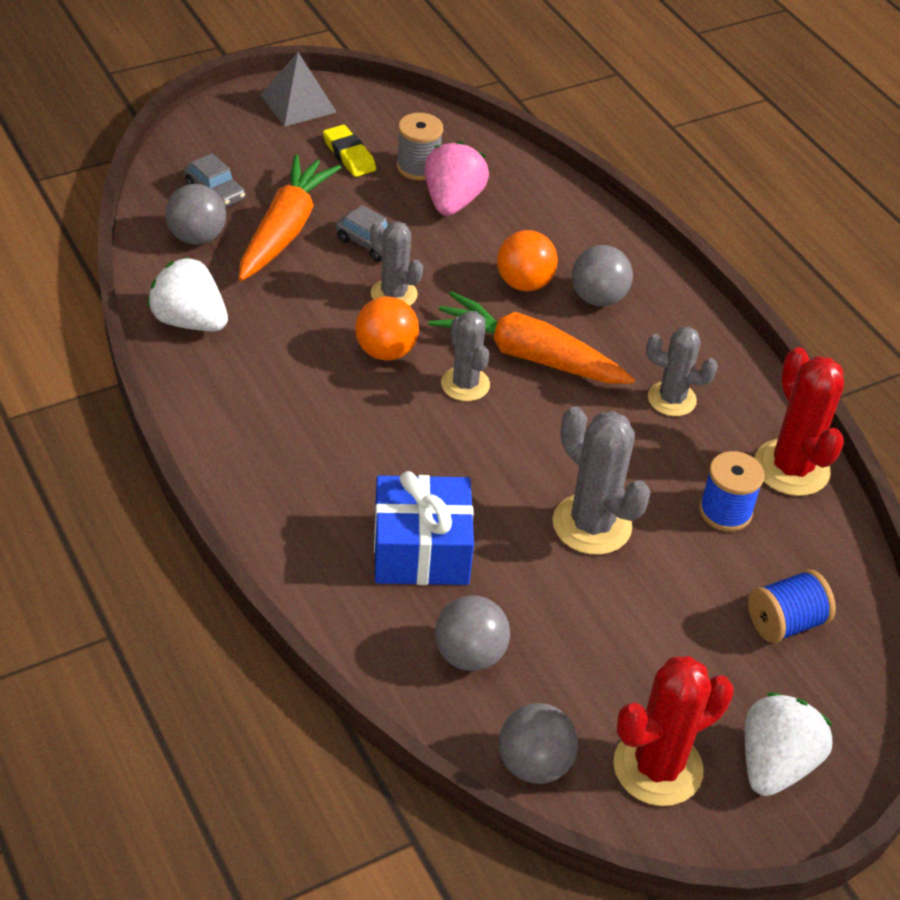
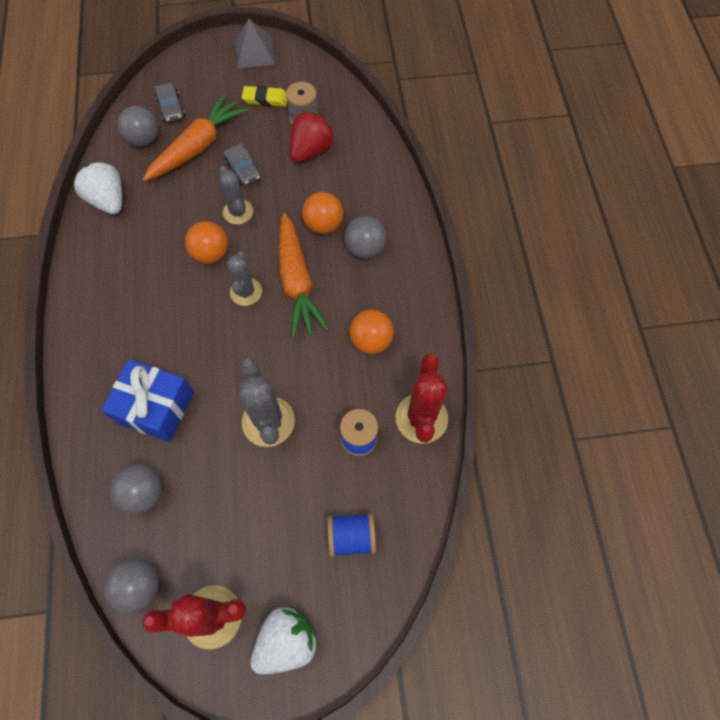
camera: 25 degrees right, 20 degrees up
(349, 155) = (265, 99): yellow eraser -> yellow eraser turned 75 degrees counterclockwise
(452, 202) = (311, 150): pink strawberry -> red strawberry
(529, 356) = (297, 281): orange carrot -> orange carrot turned 150 degrees counterclockwise
(671, 399) = (371, 340): grey cactus -> orange ball

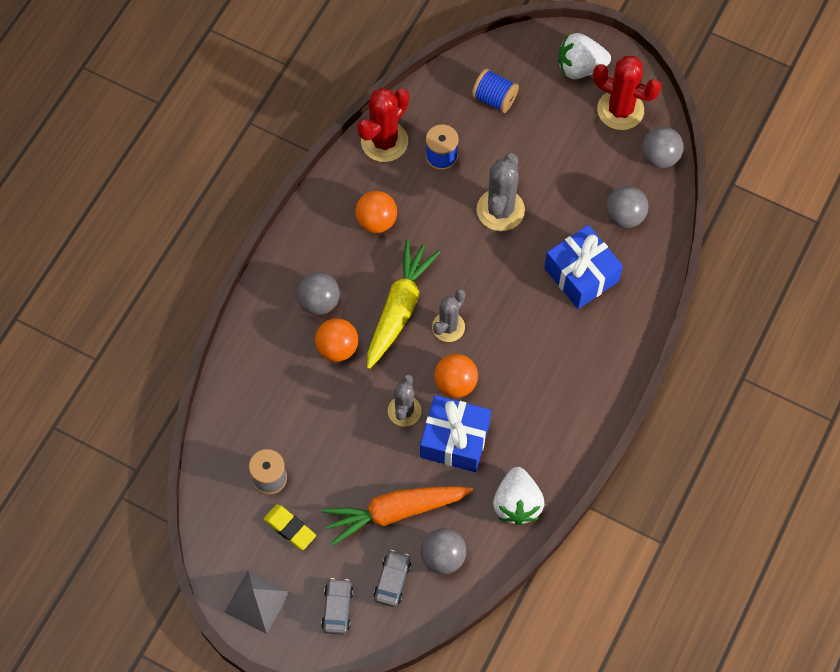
camera: 145 degrees left, 0 degrees up
(184, 214) = (455, 440): none -> blue gift
(243, 170) = (369, 455): grey car -> grey car (337, 608)
(297, 281) = (399, 309): orange carrot -> yellow carrot
(311, 150) = (290, 435): red strawberry -> none

